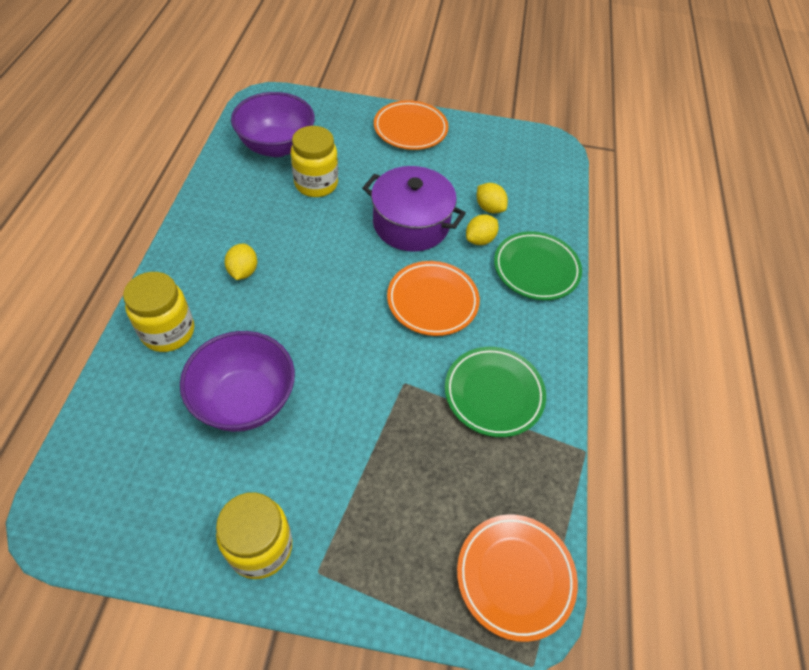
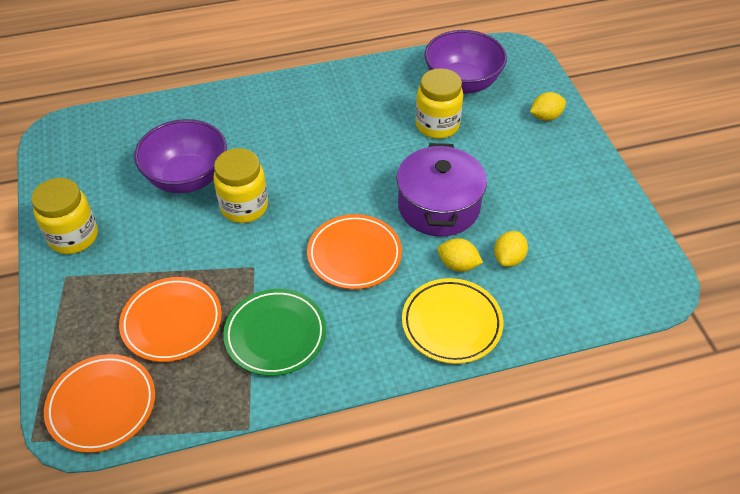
camera: 70 degrees right, 5 degrees down
(168, 332) = (225, 112): yellow jar -> yellow jar (244, 207)
(243, 271) = (307, 124): yellow lemon -> yellow lemon (545, 117)
(410, 129) = (570, 159): orange plate -> orange plate (172, 322)
(536, 269) = (451, 324): green plate -> yellow plate

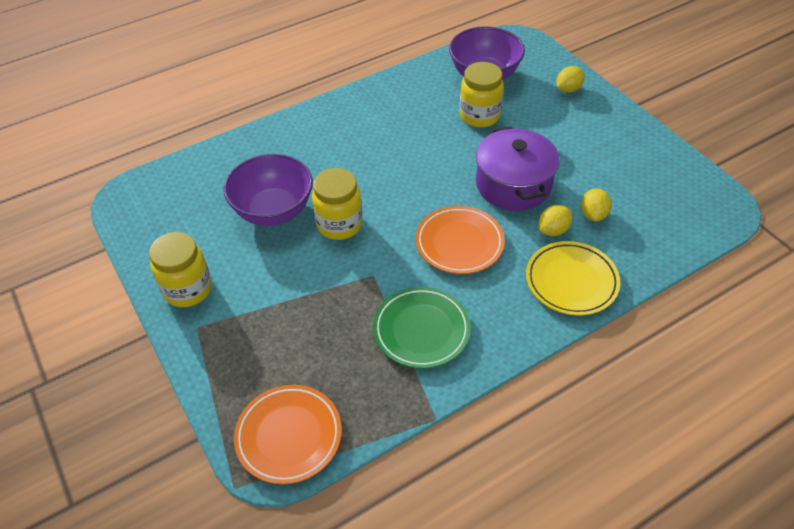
camera: 15 degrees left, 0 degrees up
(172, 322) = (320, 343): orange plate -> none
(458, 265) = (553, 230): yellow lemon -> yellow lemon turned 45 degrees counterclockwise

